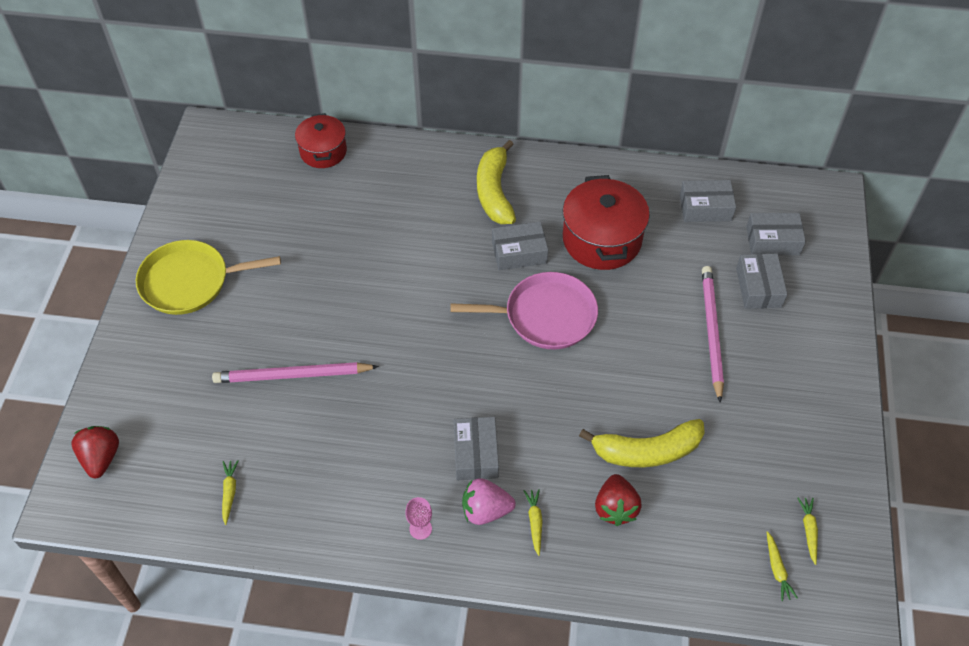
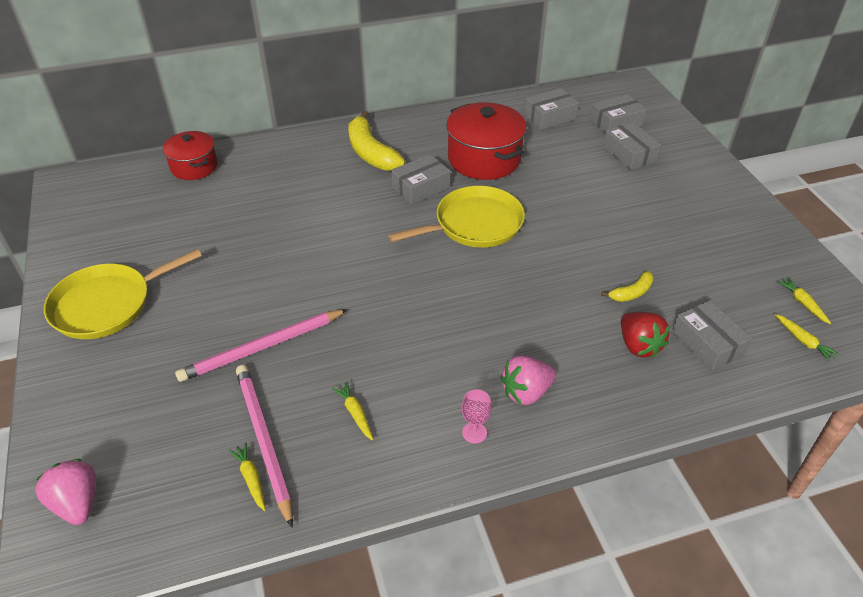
camera: 25 degrees left, 10 degrees down
(101, 458) = (77, 503): red strawberry -> pink strawberry
(476, 454) = (485, 349): grey box -> grey box (707, 343)
(535, 522) = (577, 384): yellow carrot -> yellow carrot (355, 413)
(545, 316) = (474, 224): pink pan -> yellow pan
(646, 451) = (631, 293): yellow banana -> yellow banana, size x0.51
(711, 332) = (617, 193): pink pencil -> pink pencil (263, 441)

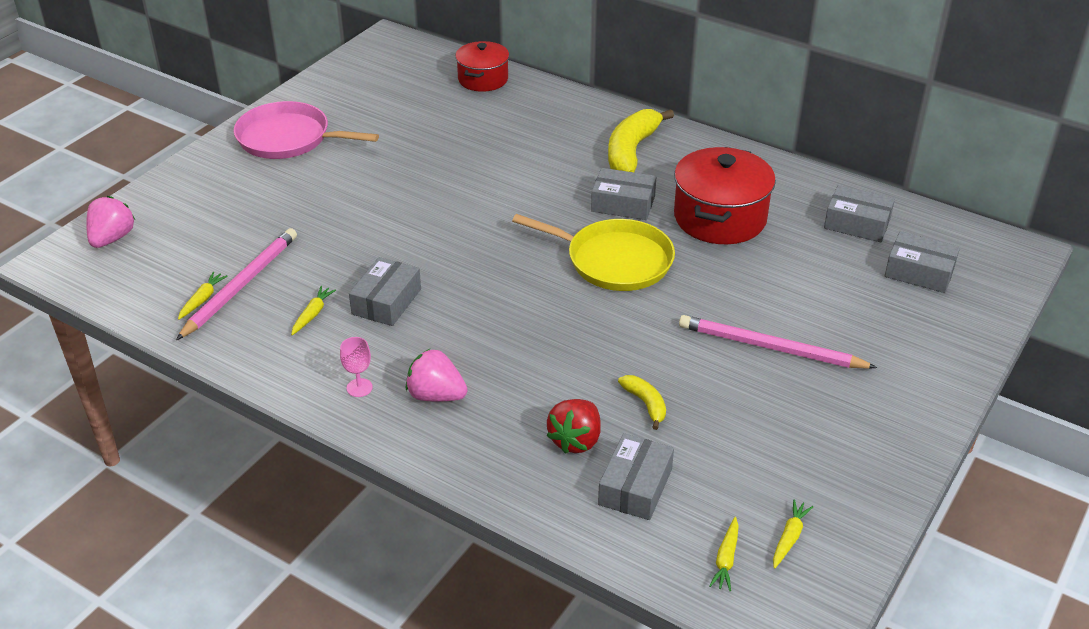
camera: 50 degrees right, 5 degrees down
(107, 304) = (288, 138): yellow pan -> pink pan
(262, 347) = (328, 232): pink pencil -> pink pencil (770, 347)
(629, 154) = (875, 306): grey box -> grey box (386, 301)
(631, 293) = (645, 404): yellow banana -> yellow banana turned 135 degrees counterclockwise

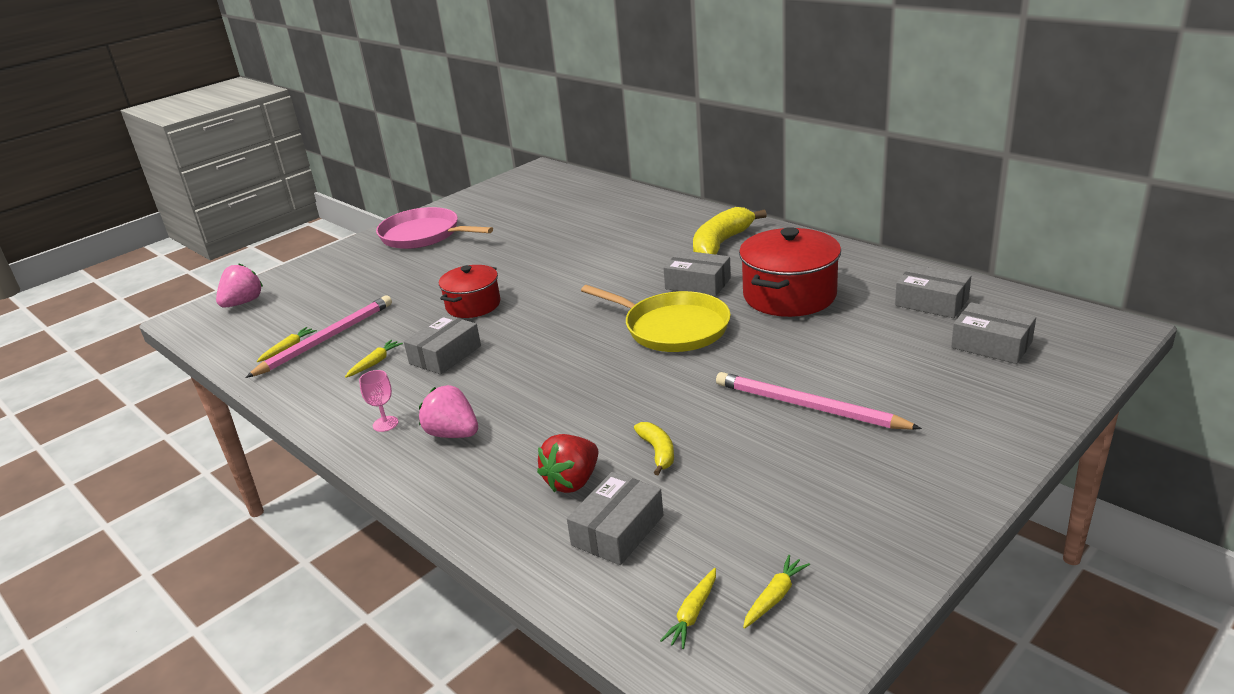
camera: 15 degrees right, 10 degrees down
(483, 79) = (607, 194): red pot -> red pot (473, 305)

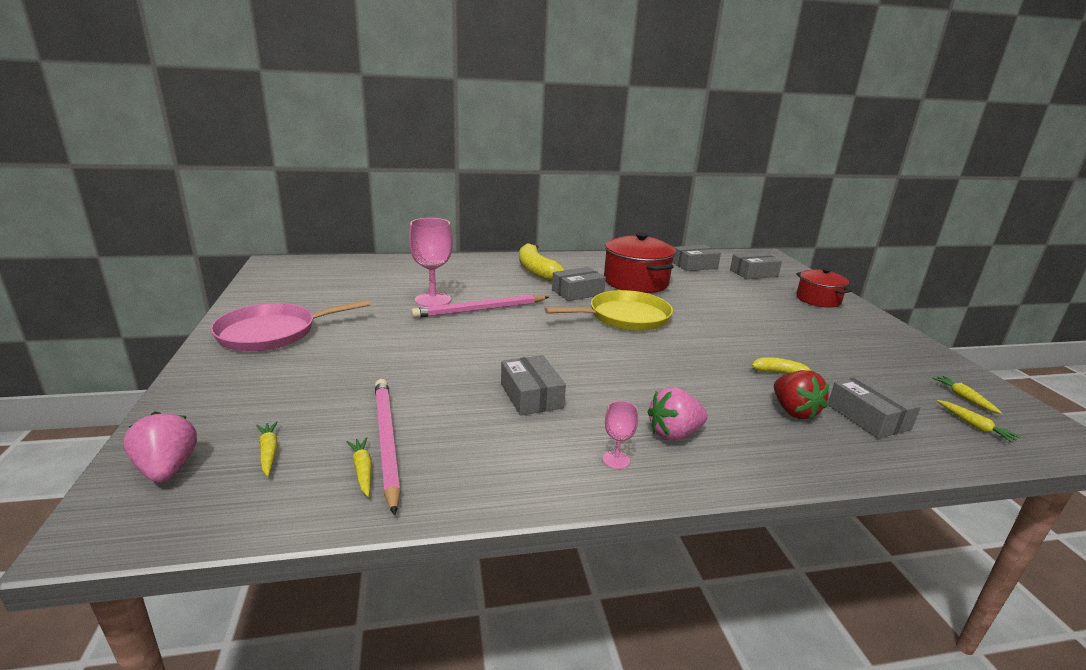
camera: 60 degrees left, 5 degrees down
(375, 363) = (488, 430): yellow carrot -> yellow carrot (269, 452)
(473, 305) = (463, 358): red pot -> red pot (818, 300)
(565, 245) = (433, 300): none -> pink goblet
(808, 407) = (770, 323): pink pencil -> pink pencil (480, 310)

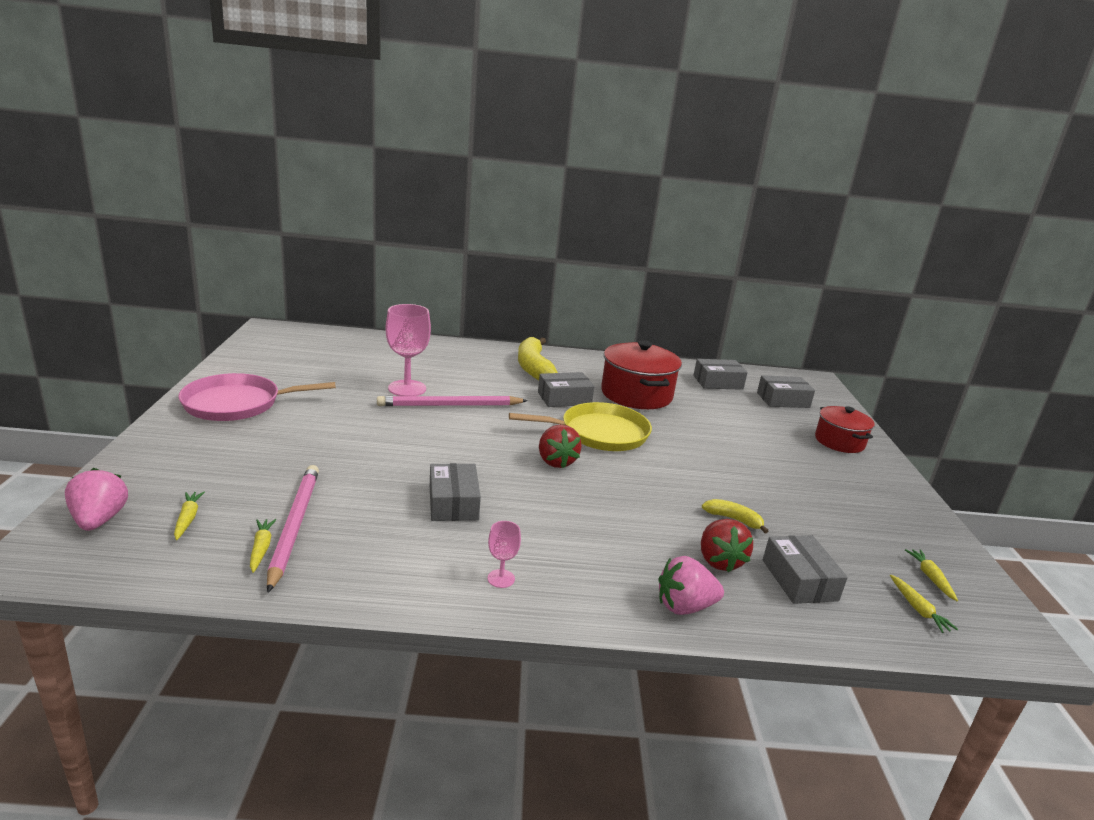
camera: 10 degrees right, 0 degrees up
(602, 346) = (556, 461): none -> red strawberry
(674, 434) = (575, 563): pink strawberry -> pink strawberry (684, 606)

